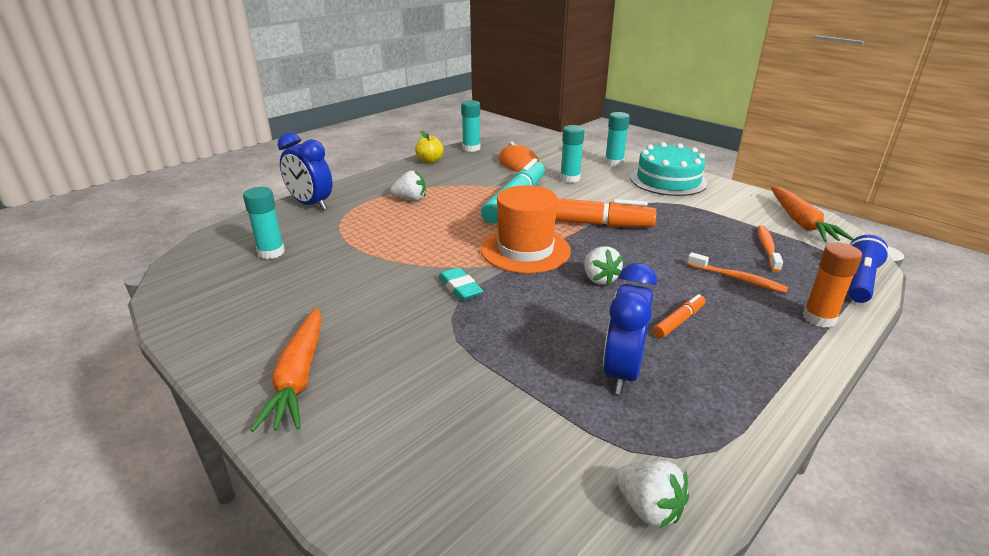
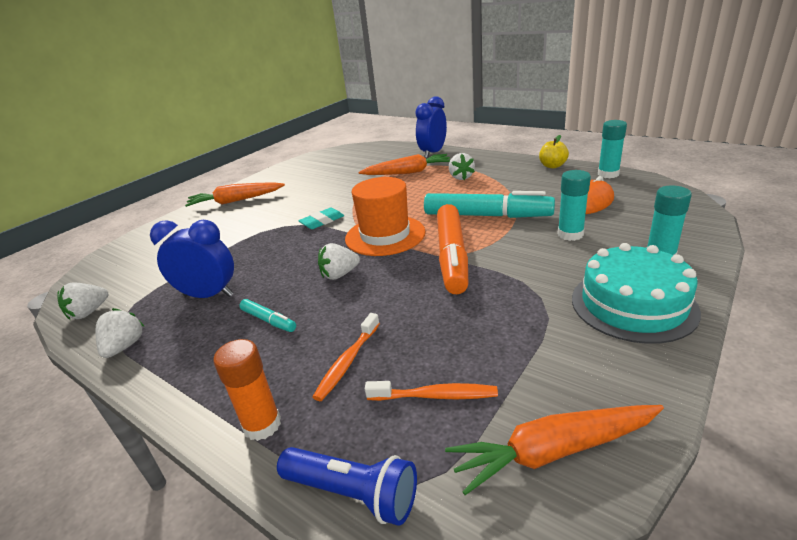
camera: 85 degrees right, 0 degrees up
(271, 252) = (361, 162): turquoise glue stick -> none
(358, 224) = (408, 172): none -> orange carrot
(679, 321) = (268, 320): orange marker -> turquoise marker
(731, 434) = (124, 347): none -> white strawberry

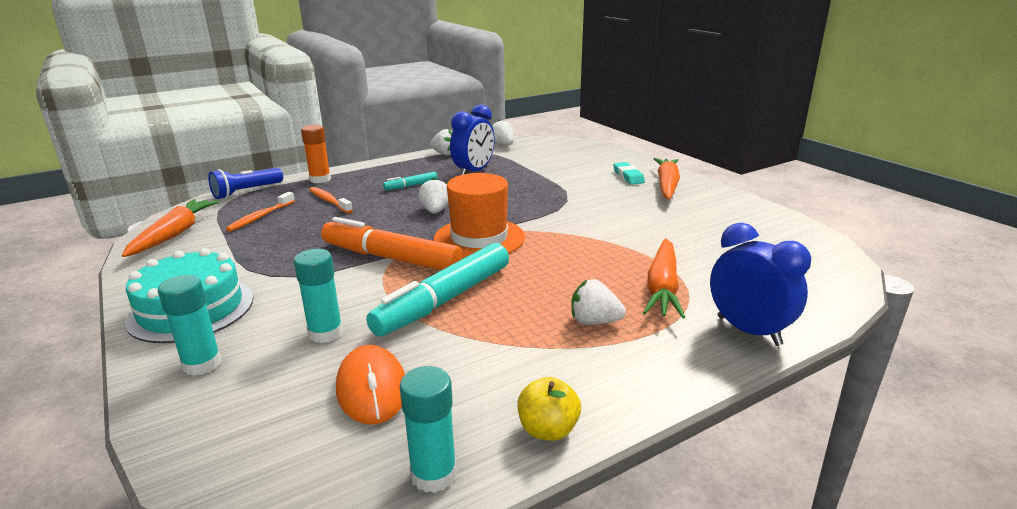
camera: 110 degrees right, 5 degrees down
(322, 221) = (554, 216): turquoise eraser -> turquoise eraser (628, 176)

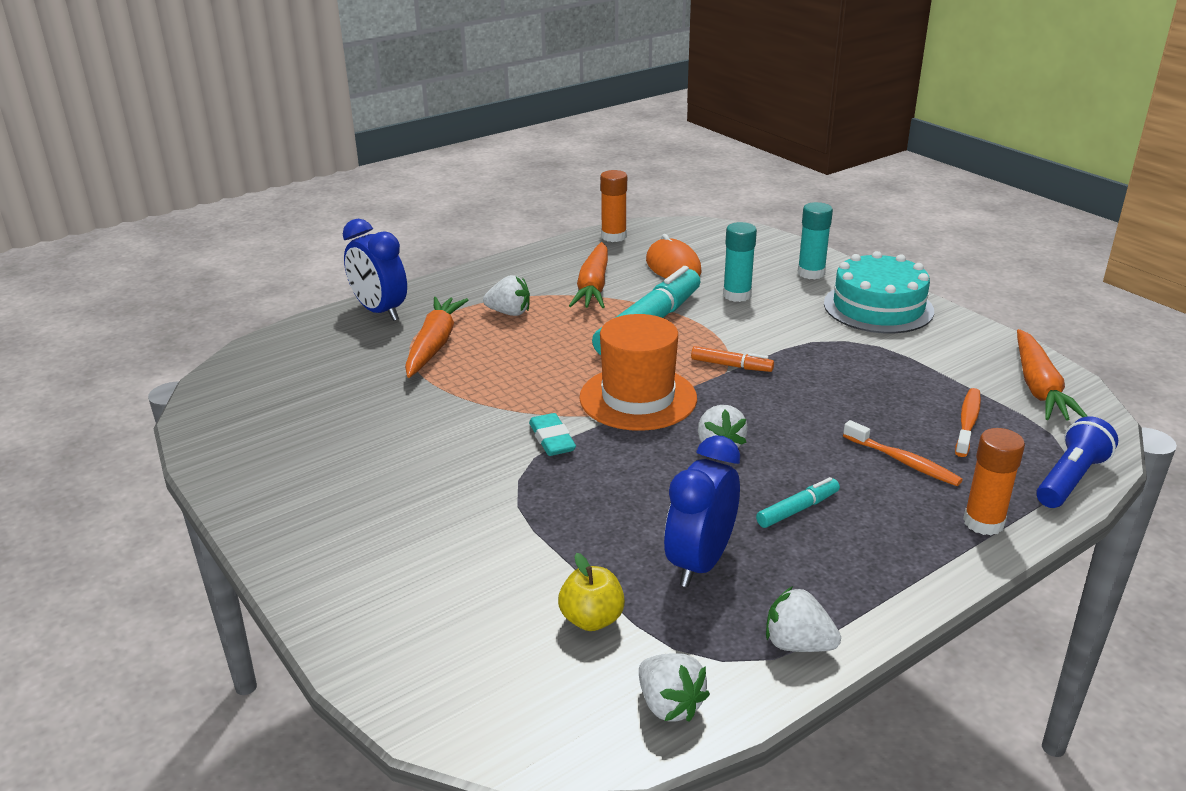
camera: 175 degrees right, 5 degrees up
(391, 258) = (731, 366): orange marker -> orange marker, size x0.46
(433, 474) = (613, 236): turquoise glue stick -> orange glue stick
(548, 430) = (550, 254): yellow apple -> yellow apple (592, 619)
(628, 176) = (391, 559): turquoise eraser -> turquoise eraser (552, 439)
(667, 185) = (332, 531): orange carrot -> orange carrot (593, 286)

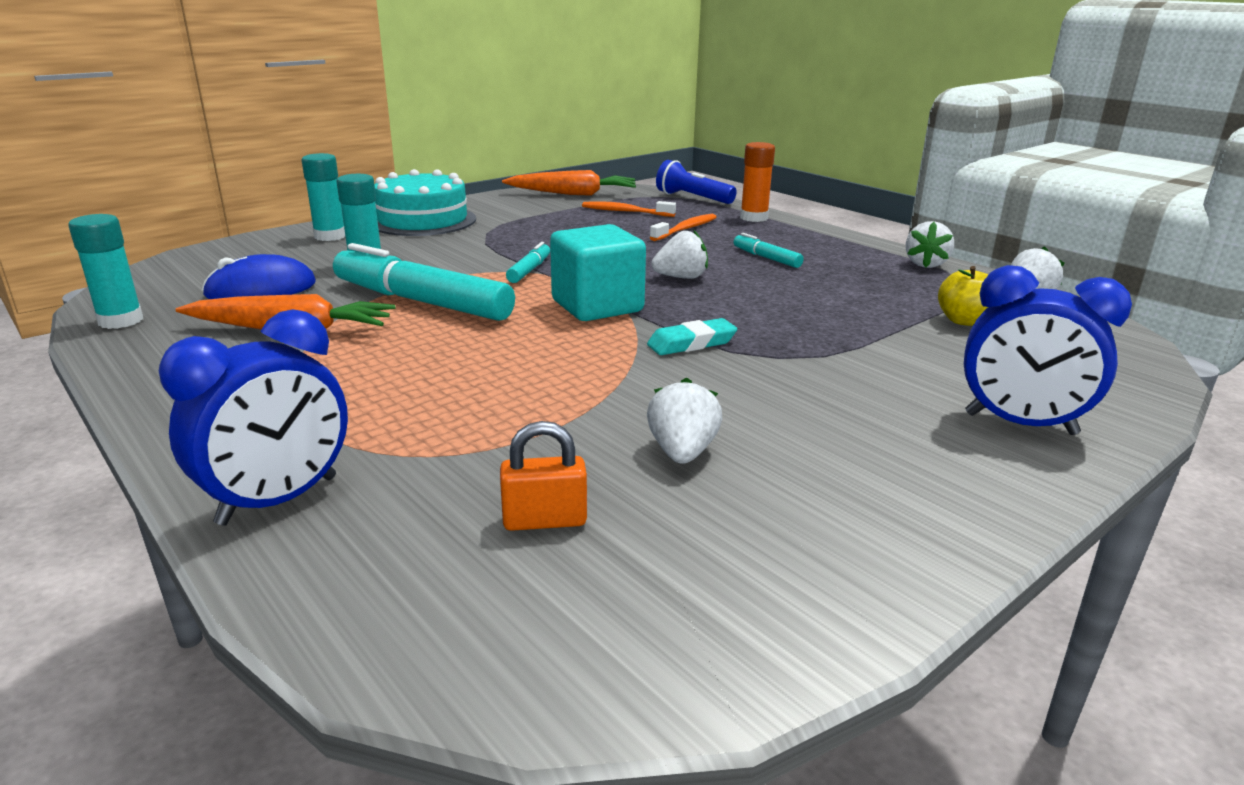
camera: 95 degrees left, 5 degrees down
(330, 378) = (544, 520): none -> orange padlock
(434, 345) = (439, 432): orange carrot -> none
(509, 313) = (348, 381): white strawberry -> white strawberry (682, 452)
(613, 236) = (121, 321): orange glue stick -> turquoise glue stick
(638, 398) = (597, 306): orange hat -> turquoise cube
(673, 266) = (261, 289): orange mouse -> blue mouse
(700, 563) = (858, 287): blue clock -> blue clock (1020, 424)
(731, 366) = (529, 270): orange marker -> turquoise marker

